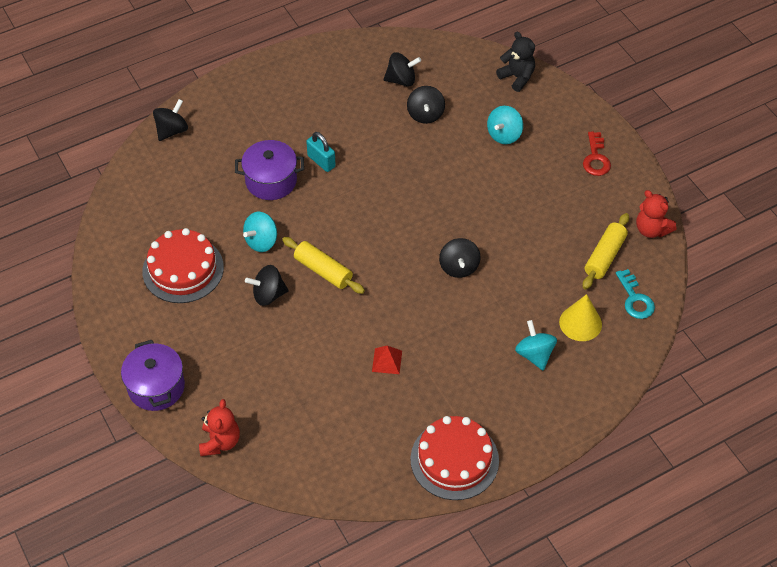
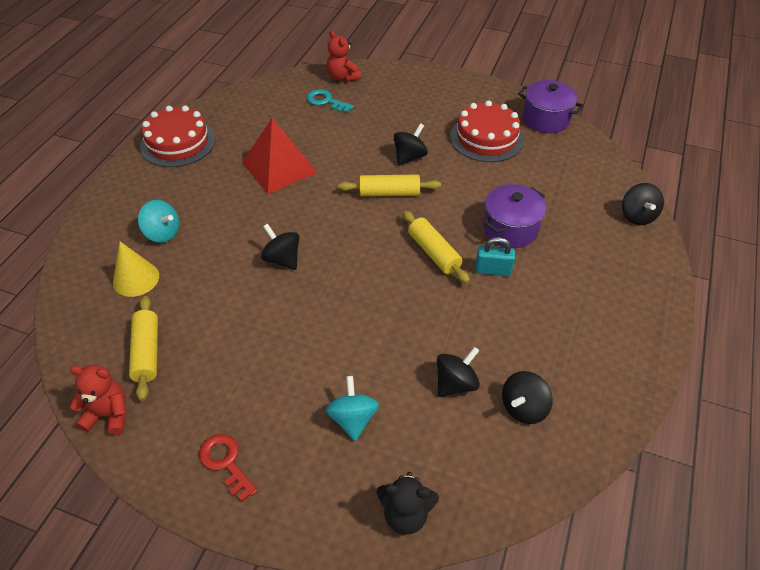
camera: 140 degrees right, 5 degrees down
(156, 387) = (414, 79): purple pot -> purple pot (546, 119)
(261, 241) = (458, 184): turquoise spinning top -> none
(346, 199) = (434, 252): none -> yellow rolling pin
(387, 361) = (279, 167): red pyramid -> red pyramid, size x2.24
(425, 114) = (455, 383): black spinning top -> black spinning top turned 90 degrees clockwise
(635, 299) = (92, 330): turquoise key -> turquoise key (326, 101)

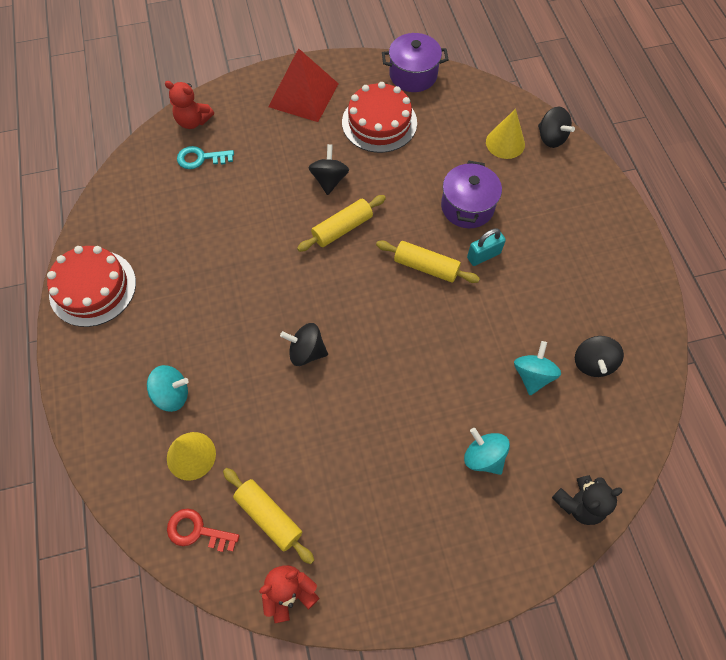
camera: 35 degrees left, 15 degrees up
(226, 462) = (421, 561): red key -> red key (197, 531)
(279, 167) = (220, 258): red pyramid -> red pyramid (303, 95)
(455, 383) = (532, 375): black spinning top -> turquoise spinning top
(588, 200) = (505, 143): none -> yellow cone

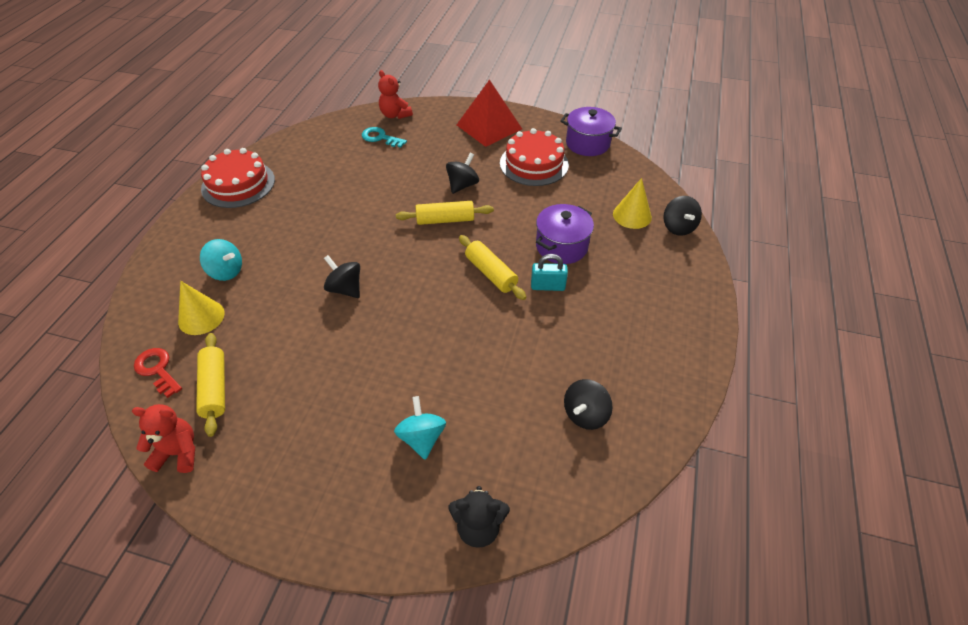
camera: 30 degrees right, 15 degrees down
(532, 375) = (519, 396): turquoise spinning top -> none

